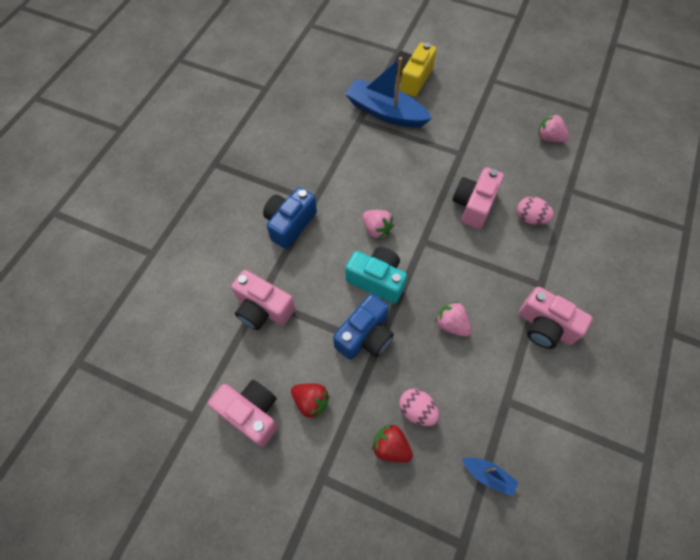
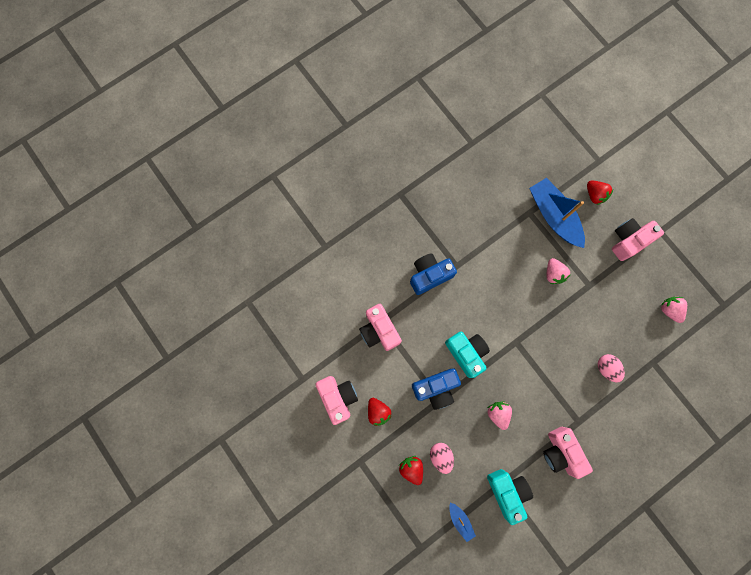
camera: 30 degrees right, 15 degrees up
(376, 229) = (488, 314): pink strawberry -> pink strawberry (553, 274)
(412, 78) = (594, 195): yellow camera -> red strawberry
(473, 205) = (571, 334): pink camera -> pink camera (628, 241)
(518, 405) = (507, 491): none -> turquoise camera

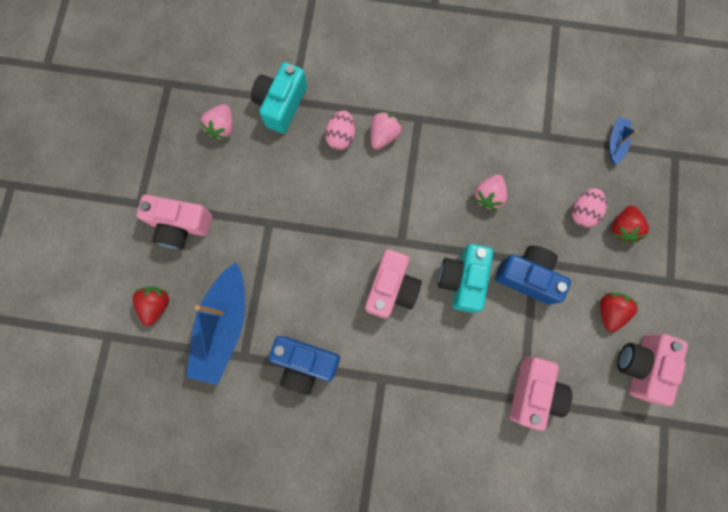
camera: 135 degrees left, 0 degrees up
(429, 275) = (421, 397): blue camera -> blue camera (305, 363)
(507, 491) = (547, 125): turquoise camera -> turquoise camera (281, 104)
(553, 274) = (291, 269): pink strawberry -> pink strawberry (383, 135)
(560, 452) = (462, 110): pink camera -> pink camera (391, 288)

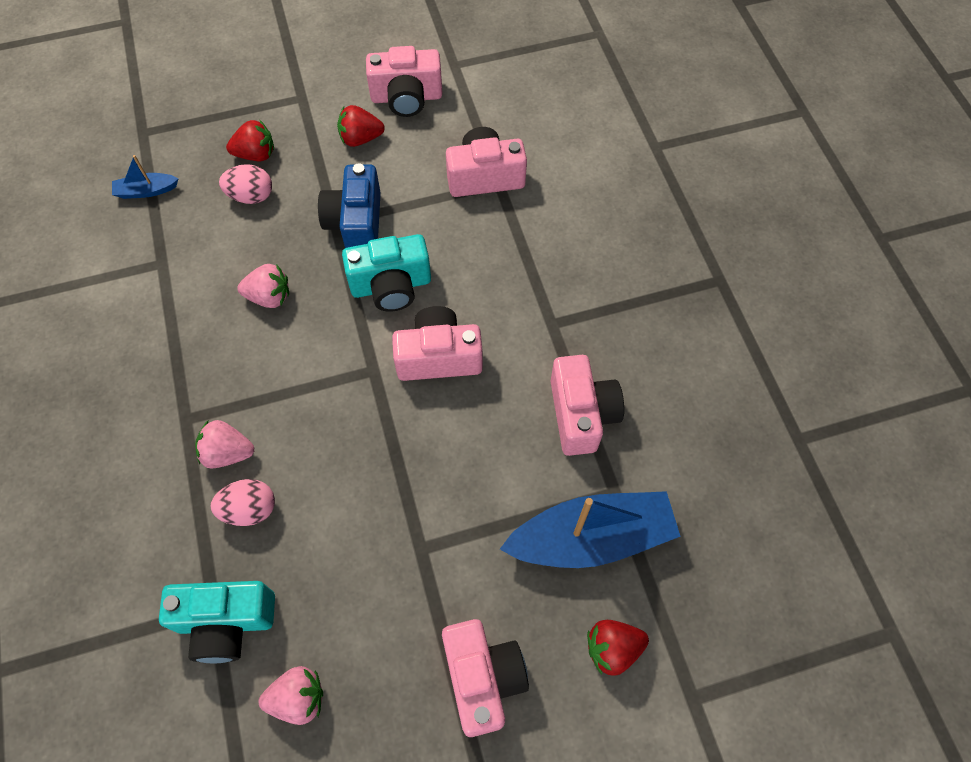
camera: 115 degrees left, 15 degrees down
(305, 363) = (581, 414): blue camera -> pink camera

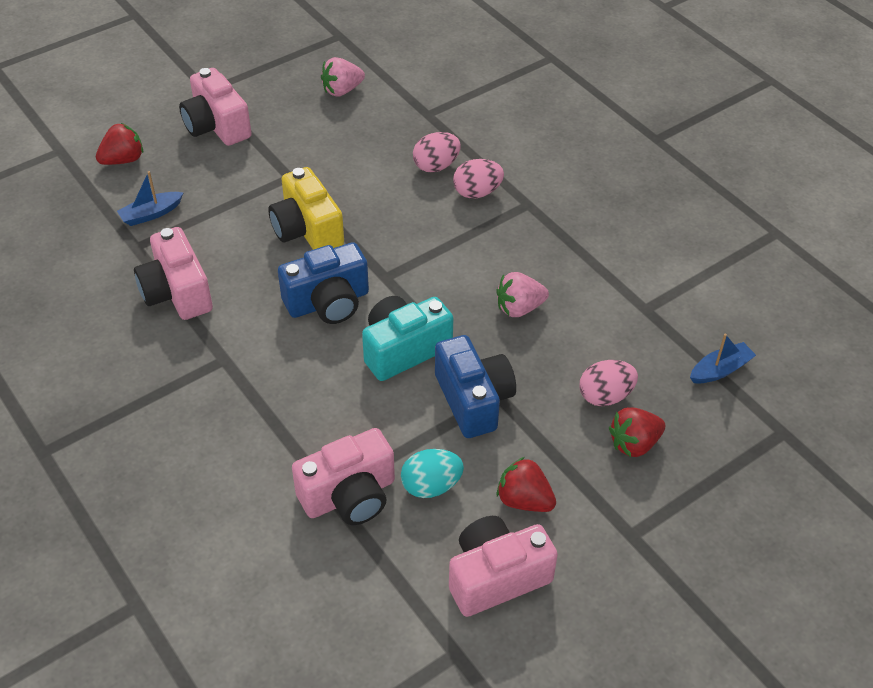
camera: 160 degrees right, 15 degrees down
(226, 622) = (414, 110): turquoise camera -> none
(227, 453) = (477, 192): pink strawberry -> pink egg
(360, 139) = (524, 500): red strawberry -> red strawberry turned 120 degrees counterclockwise
(422, 167) = (431, 486): none -> turquoise egg
(428, 457) = (307, 230): none -> yellow camera
(438, 356) = (328, 302): pink camera -> blue camera
(591, 537) = (151, 214): blue boat -> blue boat, size x0.46

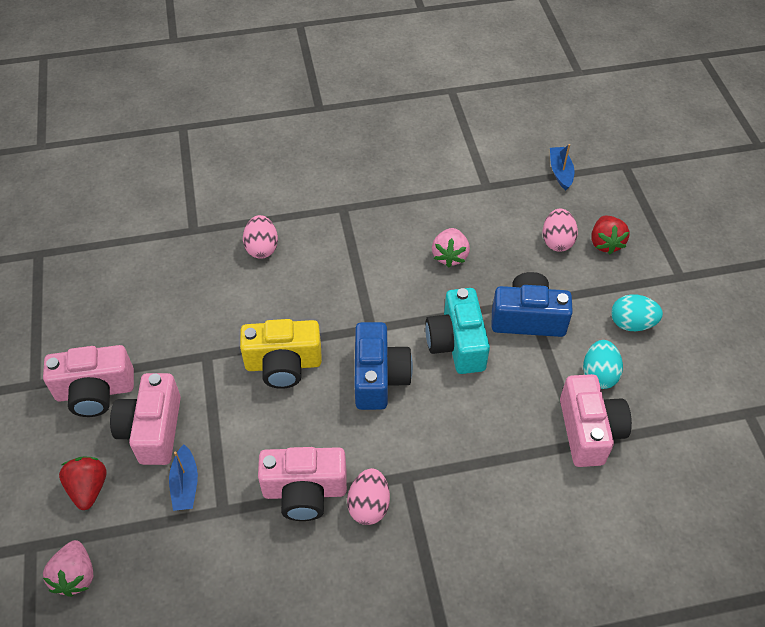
camera: 65 degrees left, 5 degrees up
(342, 90) = (117, 278): pink strawberry -> pink strawberry (75, 576)
(477, 192) = (310, 233): pink egg -> pink egg (369, 505)
(496, 577) = (692, 365): pink camera -> pink camera (152, 430)
(524, 500) = (631, 323): red strawberry -> turquoise egg

